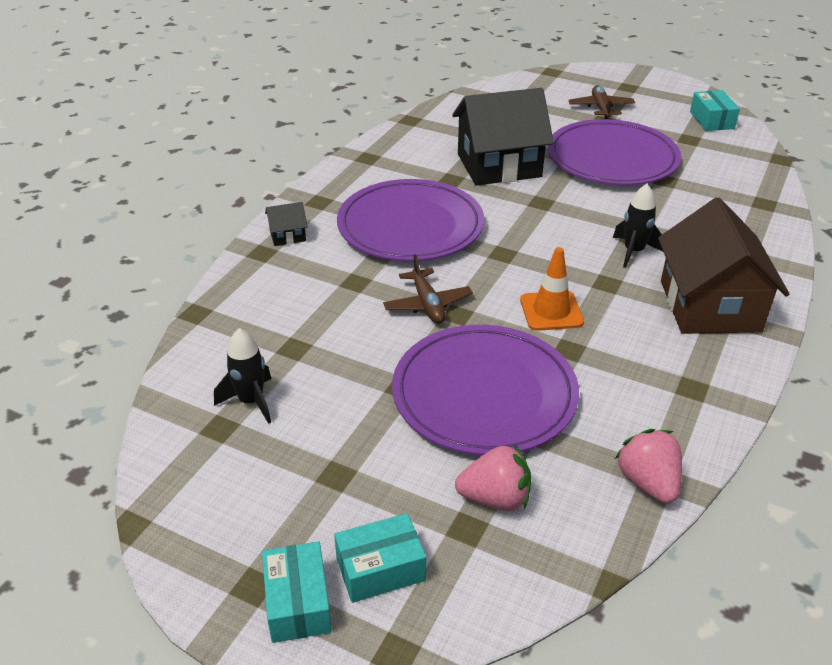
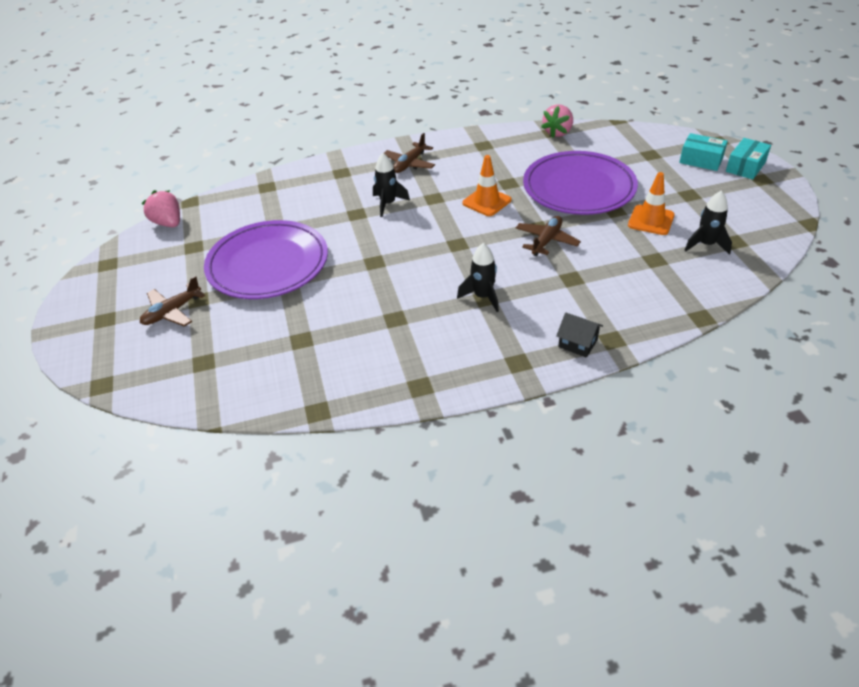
camera: 130 degrees left, 5 degrees up
(346, 398) = (651, 220): none -> orange traffic cone
(410, 226) = (482, 297): purple plate -> black rocket
(495, 498) = (626, 156): pink strawberry -> pink strawberry (168, 223)
(499, 165) = (343, 308): black house -> none
(709, 306) = (409, 164): brown house -> brown plane
(711, 120) = (144, 250): turquoise box -> none

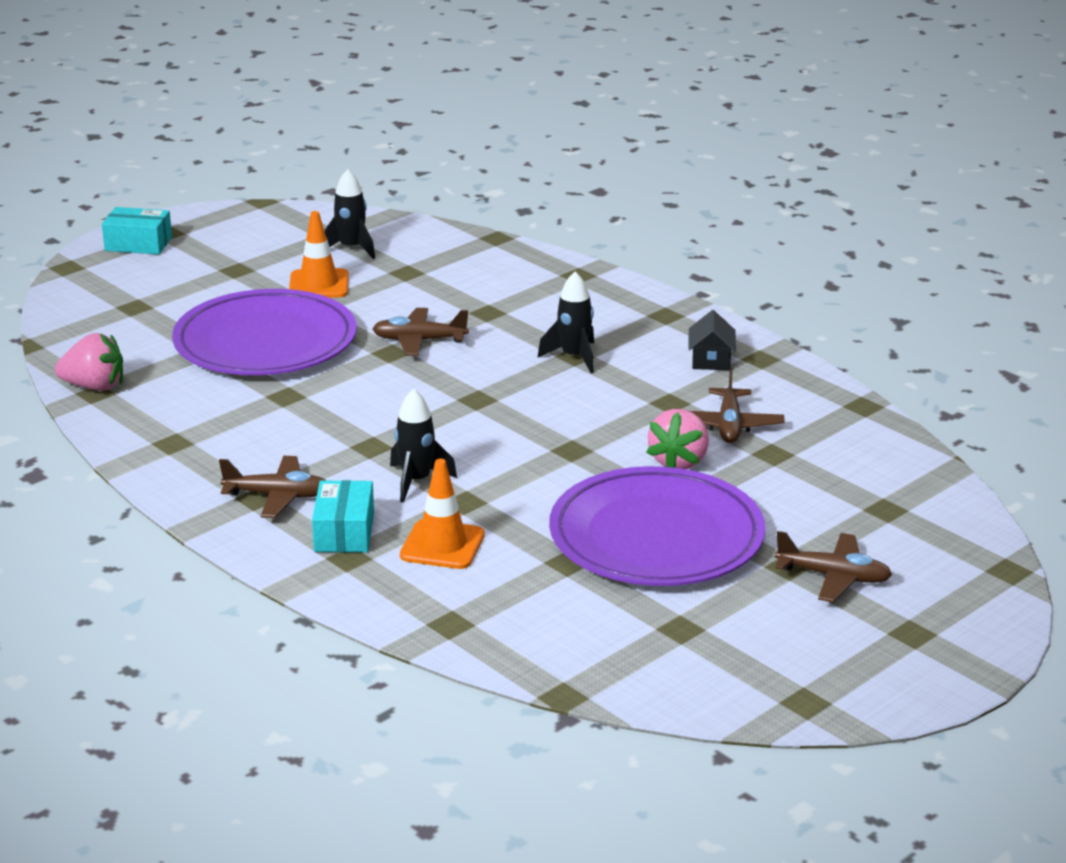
camera: 120 degrees left, 15 degrees down
(168, 223) = (645, 689): pink strawberry -> pink strawberry (679, 461)
(347, 334) = (729, 425): none -> brown plane
(486, 202) = (351, 401): orange traffic cone -> orange traffic cone (442, 545)
(578, 343) = (602, 290): black house -> black house (711, 360)
(701, 160) = (134, 272): turquoise box -> turquoise box (344, 532)

